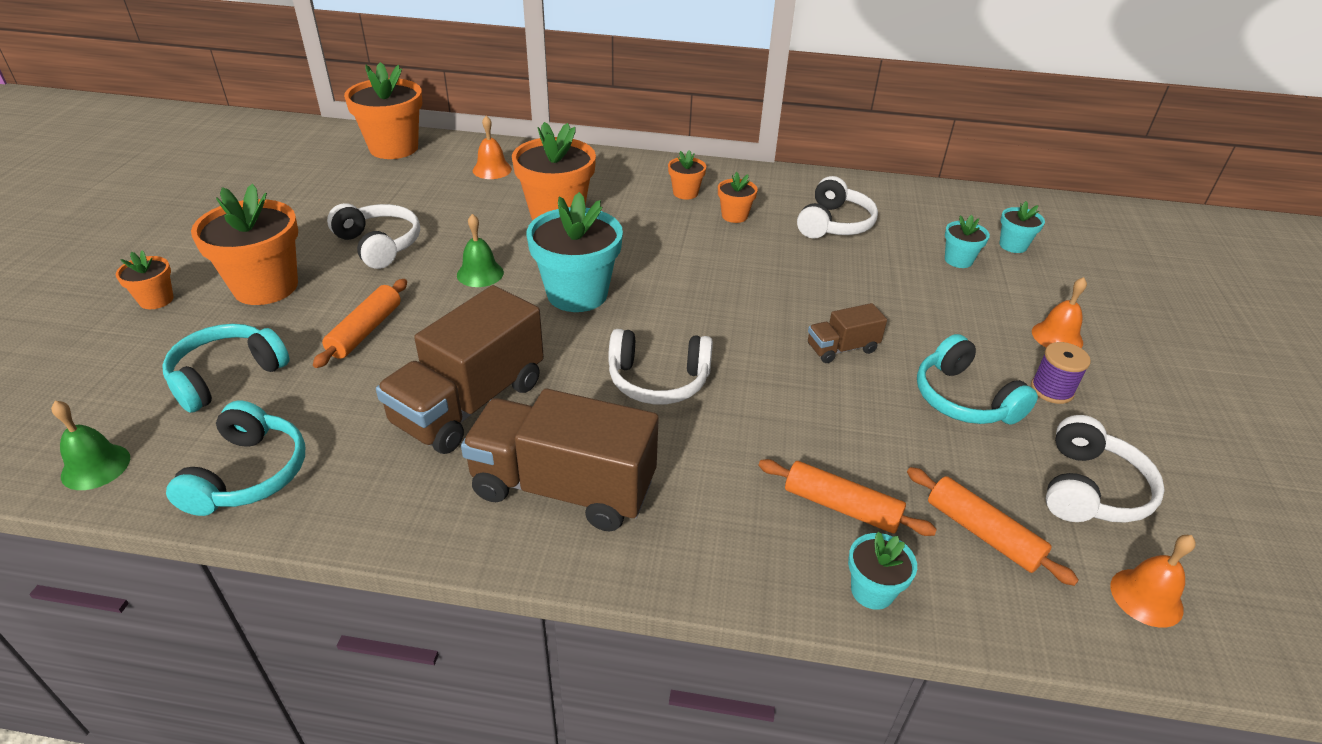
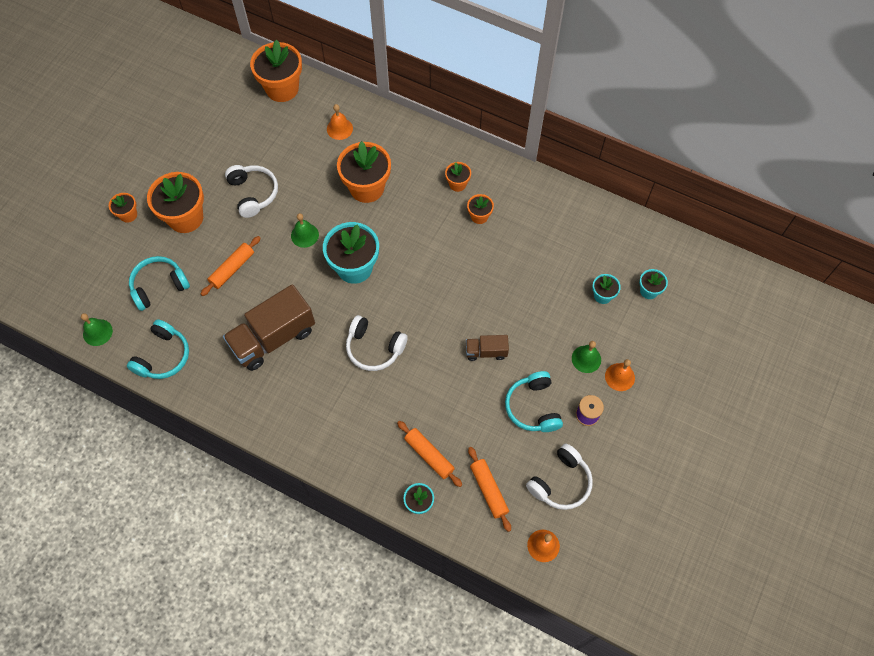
camera: 20 degrees right, 25 degrees up
(563, 487) = (302, 406): brown truck -> none
(834, 224) = (541, 240): white headphones -> none
(993, 327) = (586, 359): none -> green bell

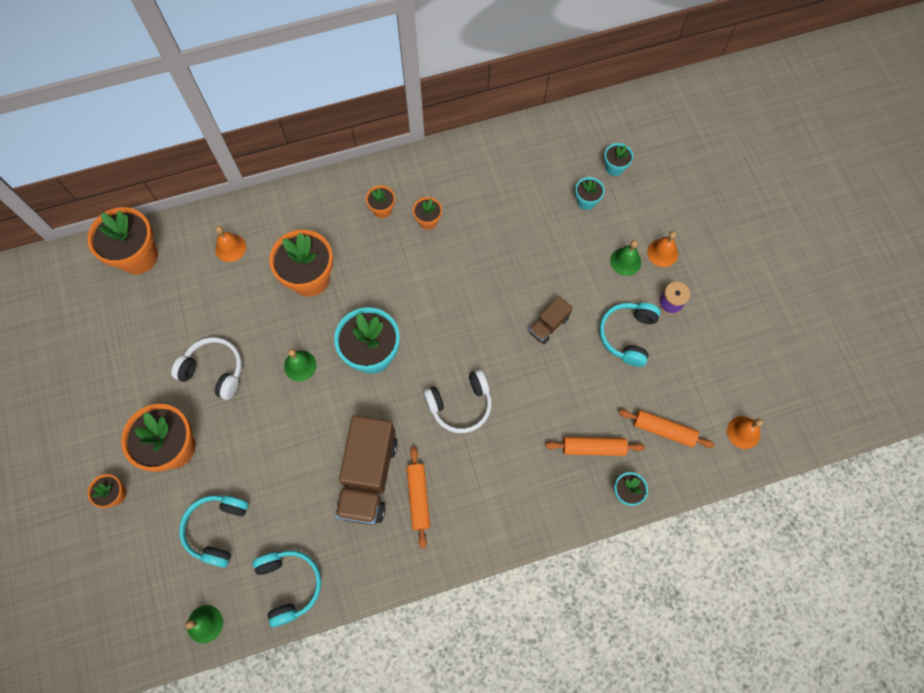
camera: 45 degrees left, 5 degrees up
(232, 269) = (267, 452): orange rolling pin -> orange rolling pin (418, 497)
(533, 407) = (627, 335): turquoise headphones -> turquoise headphones turned 75 degrees clockwise
(560, 482) = (706, 373): white headphones -> none

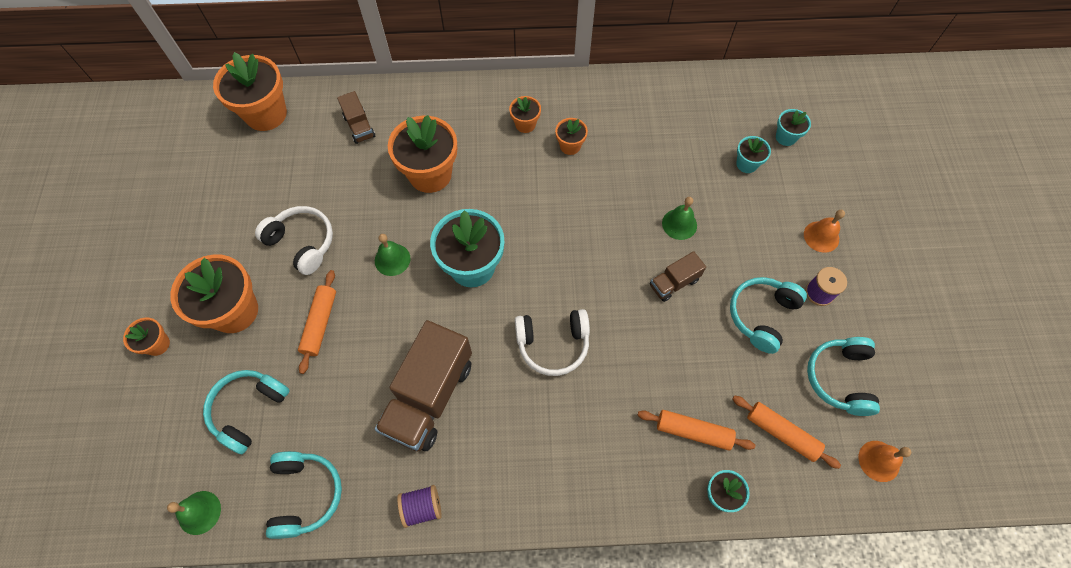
camera: 15 degrees right, 5 degrees down
(230, 248) = (359, 126): orange bell -> brown truck
(389, 568) = (422, 507): none -> purple spool
(418, 497) = (477, 435): orange rolling pin -> orange rolling pin (320, 323)
(625, 261) = (777, 236): green bell -> green bell (679, 224)
(700, 372) = (839, 378): none -> turquoise headphones

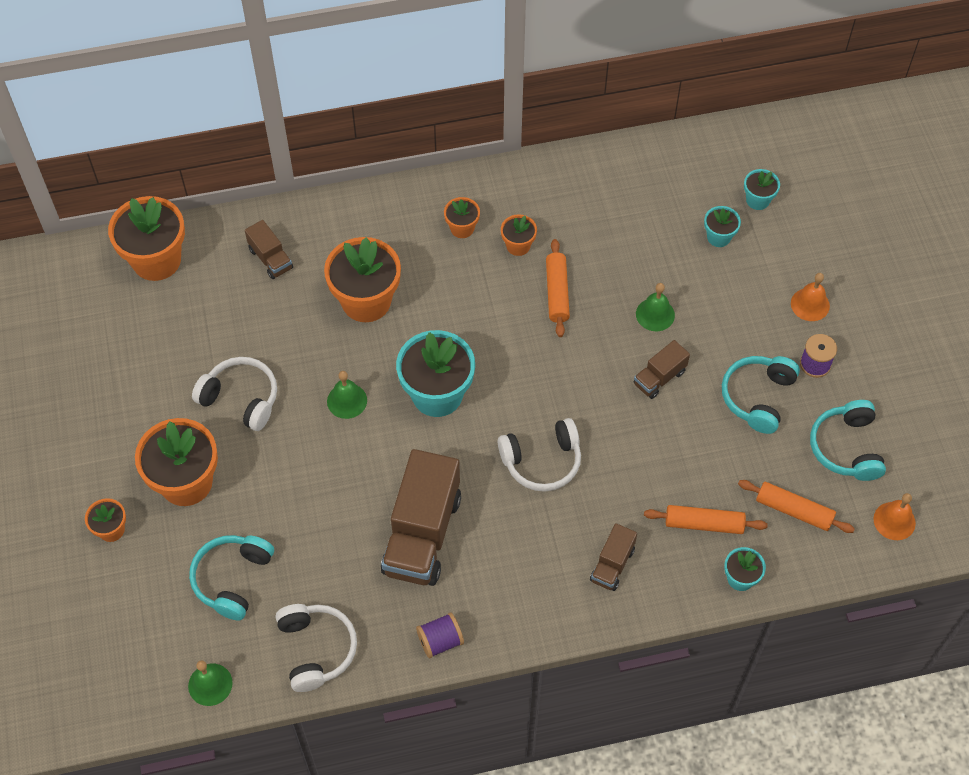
camera: 10 degrees left, 5 degrees down
(305, 495) = (316, 649): turquoise headphones -> white headphones
(320, 323) = (285, 480): orange rolling pin -> orange rolling pin (557, 292)
(599, 458) = (612, 565): none -> brown truck

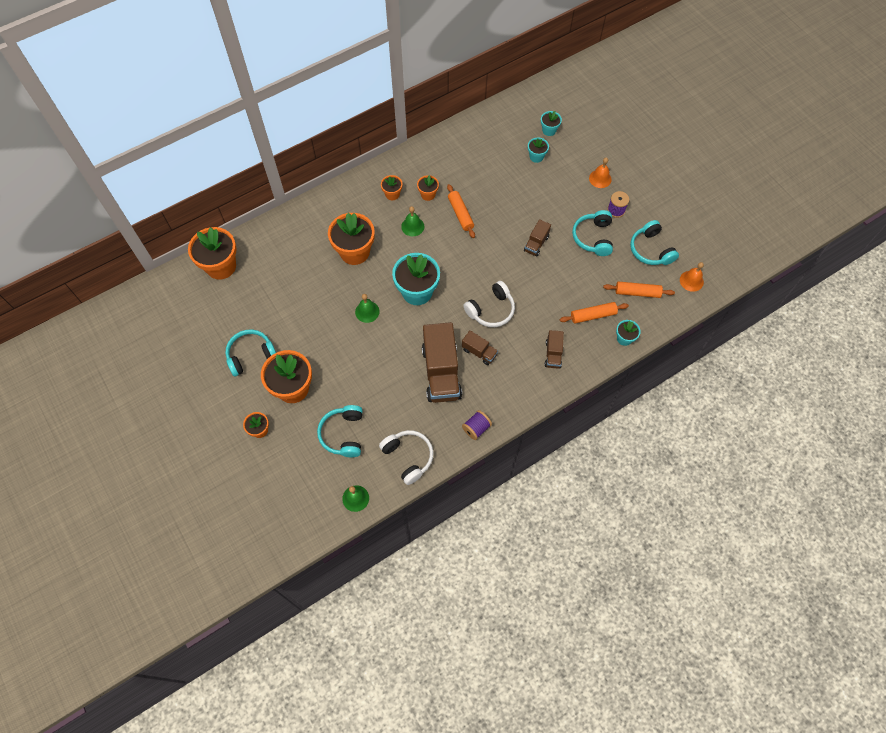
camera: 20 degrees left, 5 degrees up
(145, 411) = (251, 355): none -> turquoise headphones
(241, 398) = (305, 330): white headphones -> none
(270, 259) = (289, 245): brown truck -> brown truck (479, 352)
(655, 314) = (519, 209): green bell -> green bell (412, 226)

